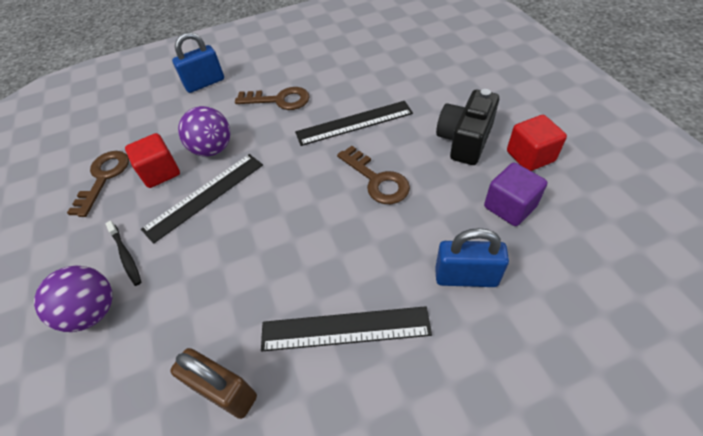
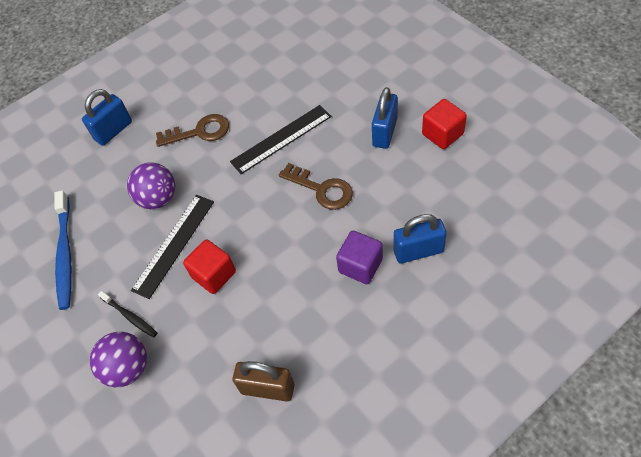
camera: 15 degrees left, 5 degrees up
(104, 178) = (65, 254): brown key -> blue toothbrush
(160, 172) = (119, 234): red cube -> red cube (214, 274)
(345, 328) = (340, 317): black ruler -> none
(465, 140) = (385, 132): black camera -> blue padlock
(509, 207) = (437, 184): purple cube -> purple cube (360, 266)

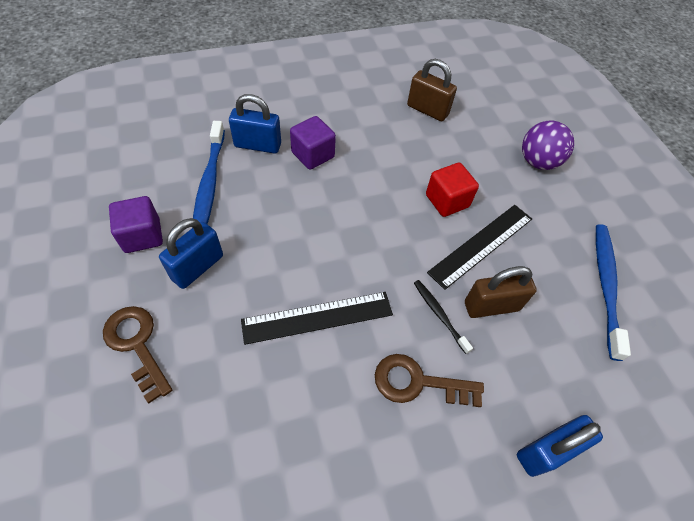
camera: 170 degrees left, 0 degrees up
(130, 316) = (534, 198): black toothbrush -> black toothbrush (439, 314)
(158, 198) = (491, 306): purple ball -> brown padlock
(321, 189) = (306, 234): brown key -> brown key (137, 345)
(429, 194) = (209, 184): none -> blue toothbrush
(442, 134) = (142, 236): red cube -> purple cube

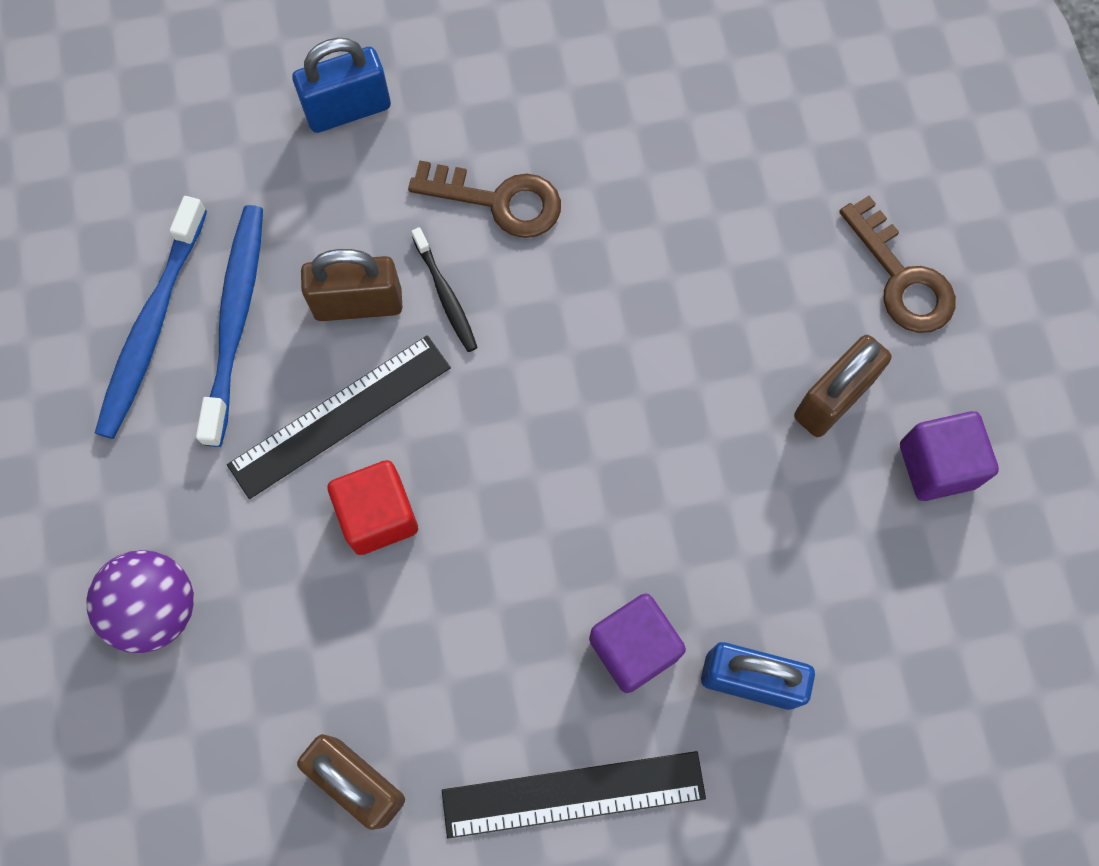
camera: 170 degrees left, 15 degrees up
(197, 267) = (833, 399): blue padlock -> brown padlock
(209, 184) = (837, 578): blue toothbrush -> blue toothbrush (236, 320)
(317, 317) = (637, 302): black ruler -> black ruler (573, 794)

